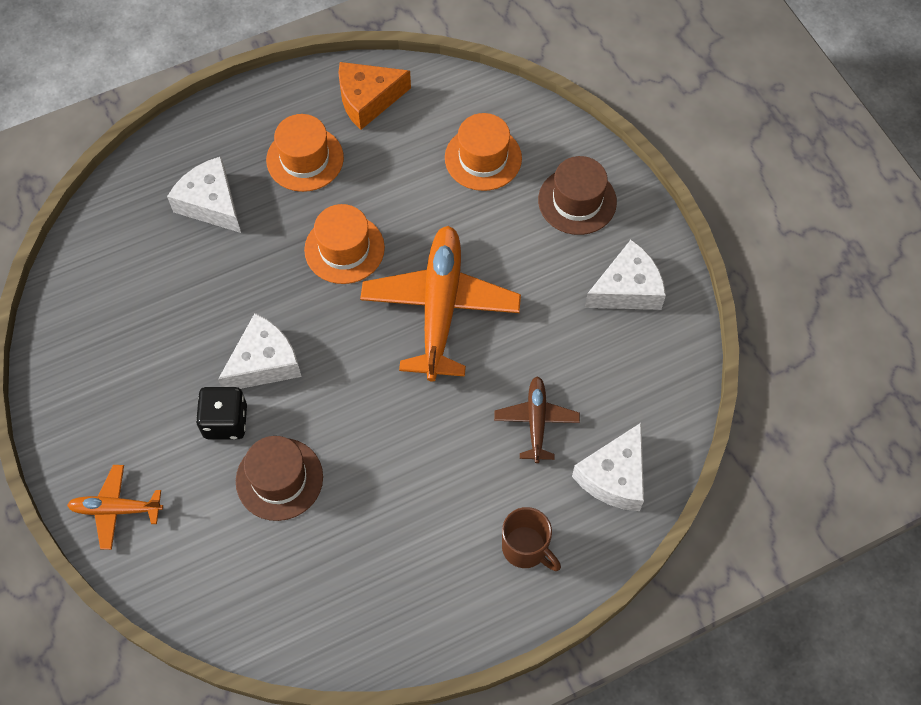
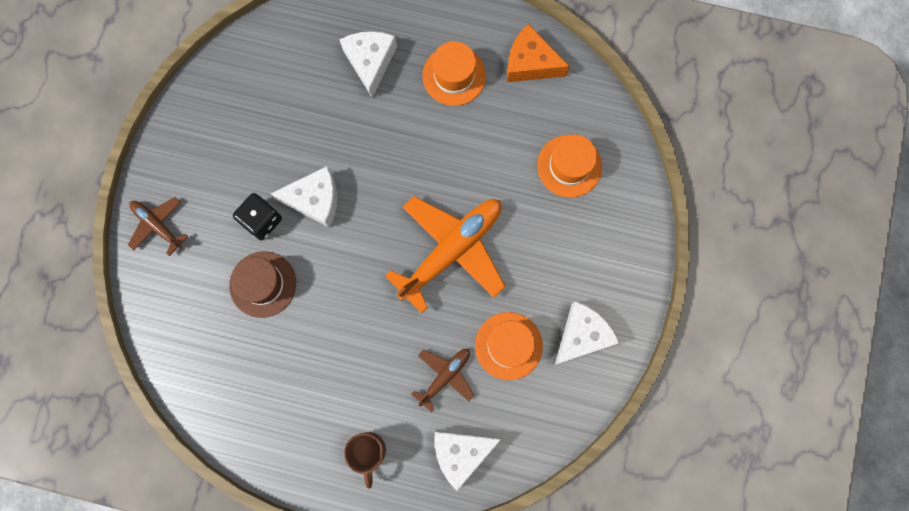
camera: 40 degrees right, 15 degrees up
(116, 509) = (157, 225): orange plane -> brown plane
(344, 249) = (426, 160): orange hat -> orange hat (508, 345)
(577, 201) = (604, 247): brown hat -> none
(627, 288) = (582, 335): white cheese -> white cheese turned 60 degrees counterclockwise

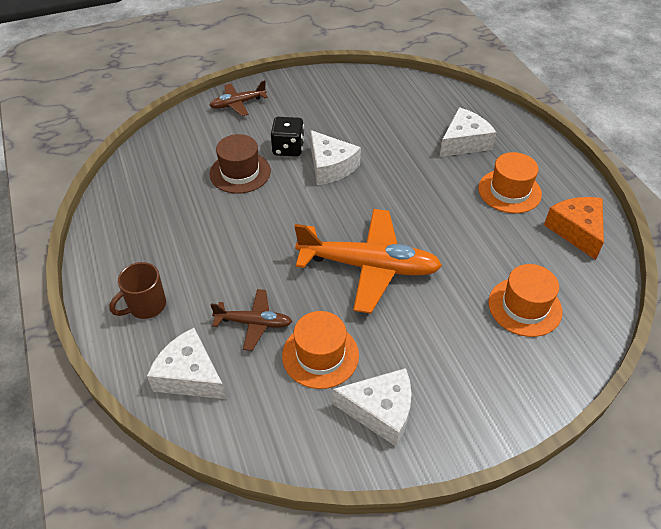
camera: 55 degrees right, 30 degrees down
(157, 225) = (238, 104): brown plane -> brown plane turned 120 degrees counterclockwise

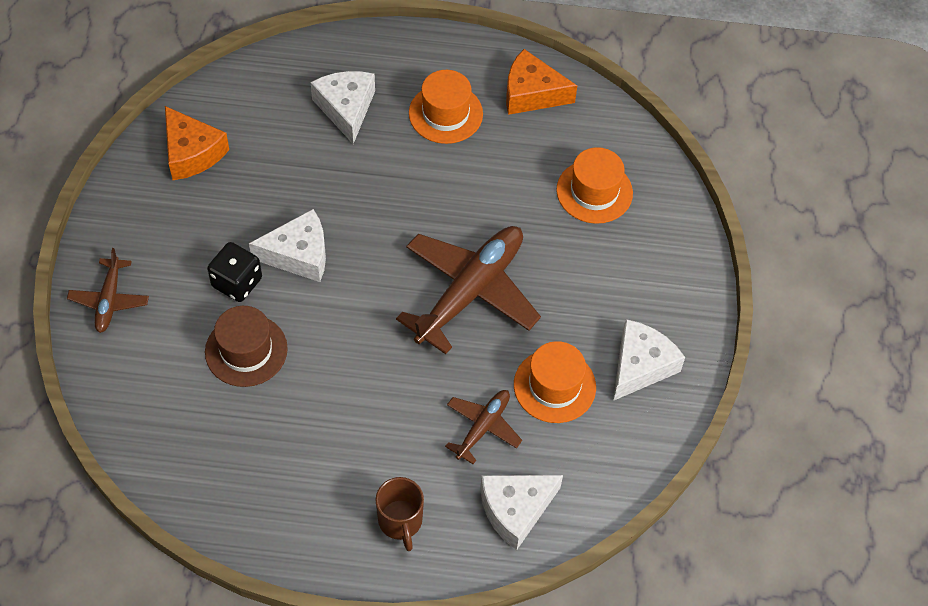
camera: 65 degrees left, 10 degrees up
(367, 93) = (192, 153): none -> orange cheese
(369, 266) = (470, 291): orange plane -> brown plane

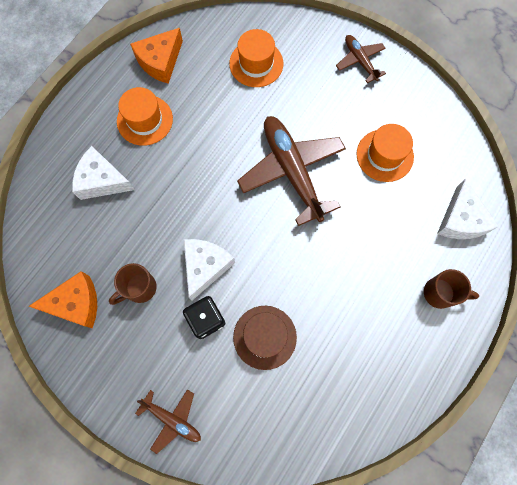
camera: 60 degrees left, 15 degrees up
(239, 203) = (139, 288): none -> brown mug
(483, 427) = (394, 211): brown plane -> brown plane (360, 61)
(640, 366) = (393, 101): white cheese -> none

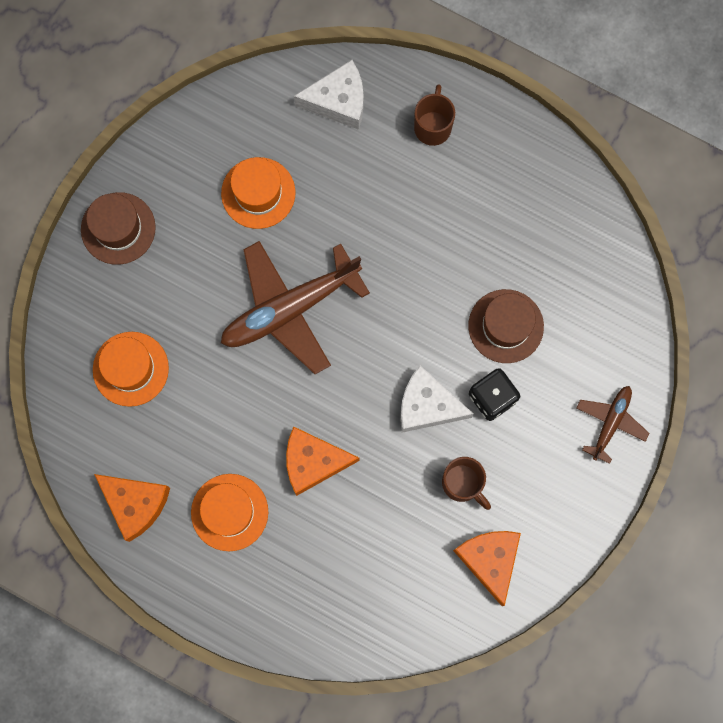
camera: 95 degrees left, 5 degrees up
(102, 180) = (323, 556): white cheese -> none
(173, 179) = (313, 462): none -> orange cheese
(360, 61) = (118, 228): brown plane -> brown hat

